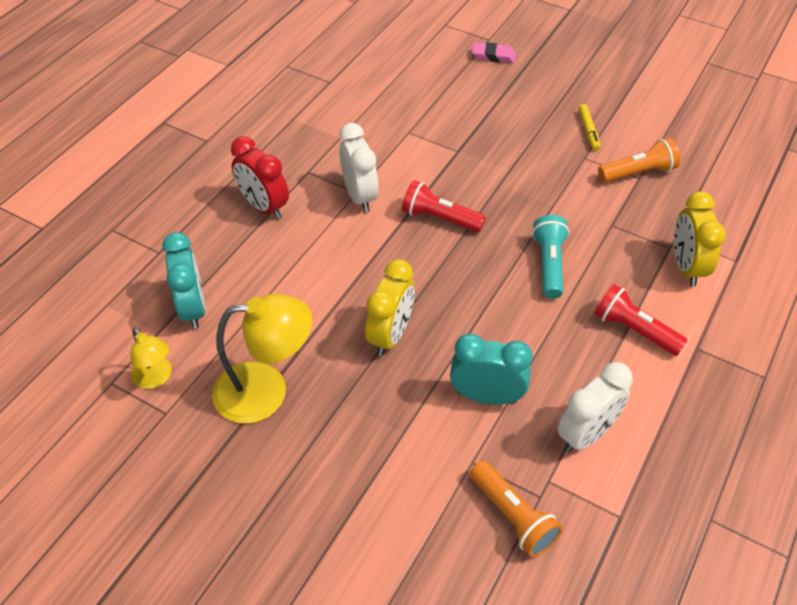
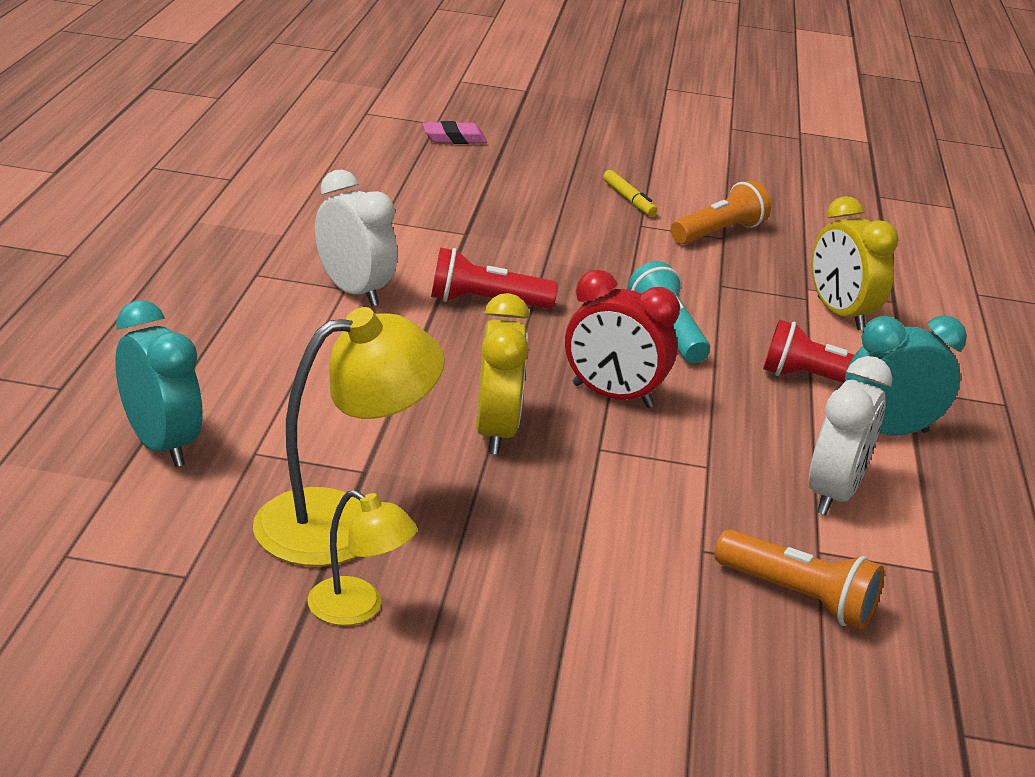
camera: 25 degrees left, 20 degrees down
(156, 378) = (144, 536): yellow lamp -> yellow lamp (358, 608)
(264, 207) = (210, 318): red clock -> red clock (612, 396)
(486, 396) = (675, 476): turquoise clock -> turquoise clock (887, 432)

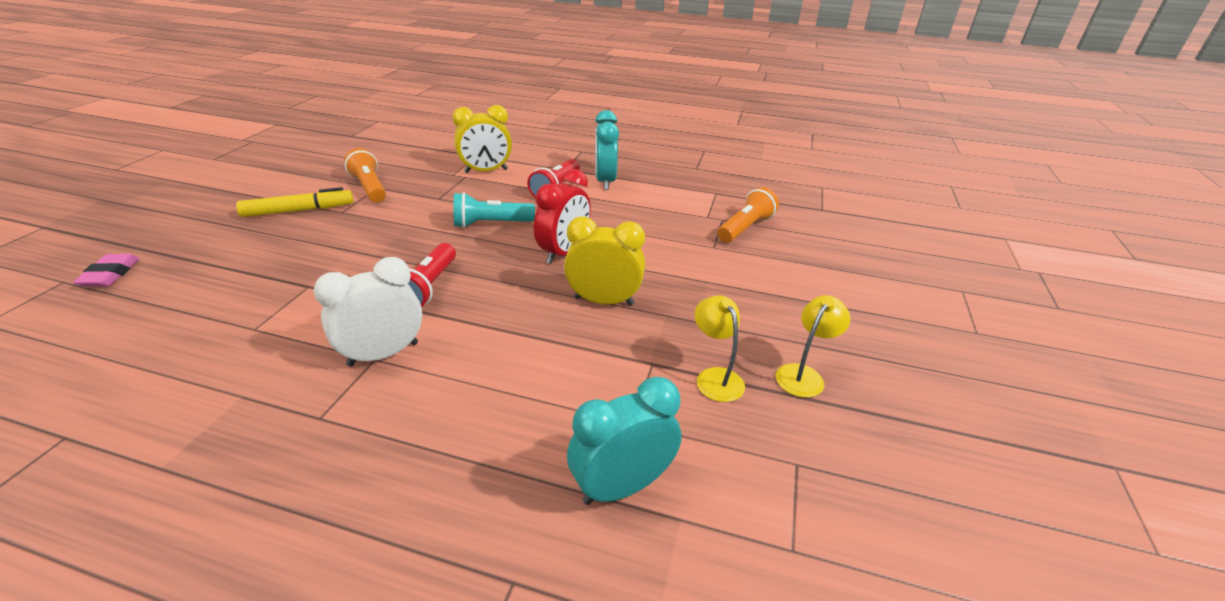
camera: 80 degrees left, 5 degrees up
(342, 522) = (715, 377): yellow lamp -> yellow lamp, size x0.56
(628, 199) = (299, 210): yellow marker -> yellow marker, size x1.58
(833, 494) = (660, 204): white clock -> none

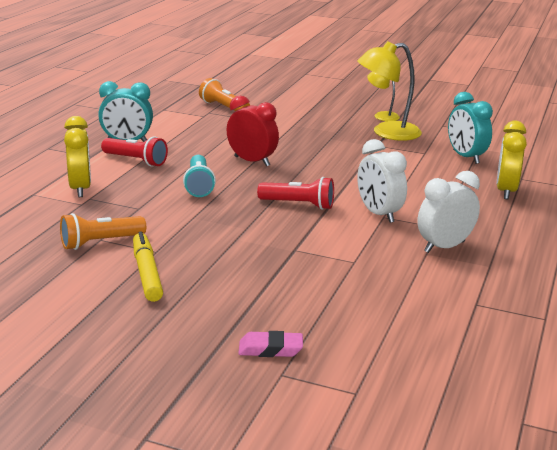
camera: 85 degrees left, 10 degrees down
(250, 417) = (444, 247): none -> white clock
(603, 301) = (316, 153): yellow clock -> yellow clock (506, 191)
(715, 377) = (387, 133): yellow lamp -> yellow lamp, size x1.80

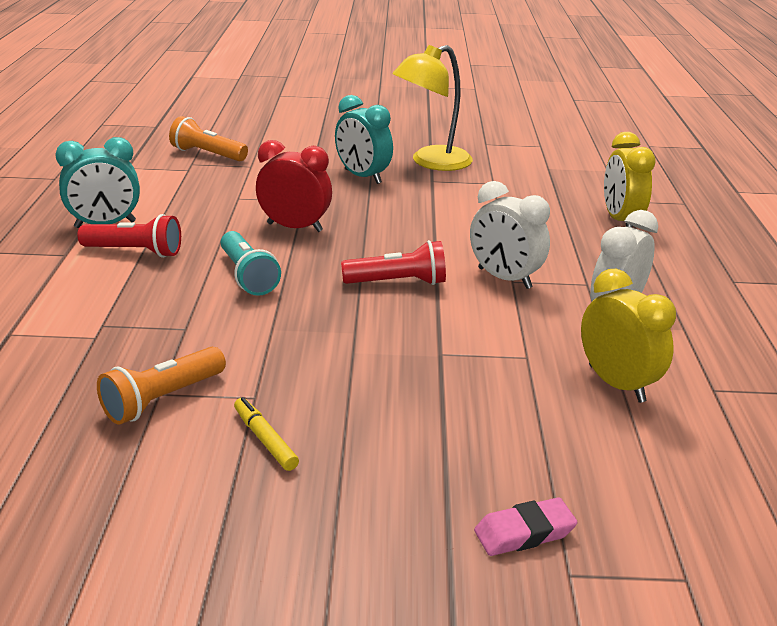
camera: 20 degrees left, 5 degrees up
(80, 189) = (79, 311): yellow clock -> yellow clock (616, 384)
(147, 273) = (265, 439): yellow marker -> yellow marker, size x0.63
(382, 115) = (409, 140): yellow lamp -> none
(465, 157) = (542, 182): turquoise clock -> turquoise clock (362, 176)

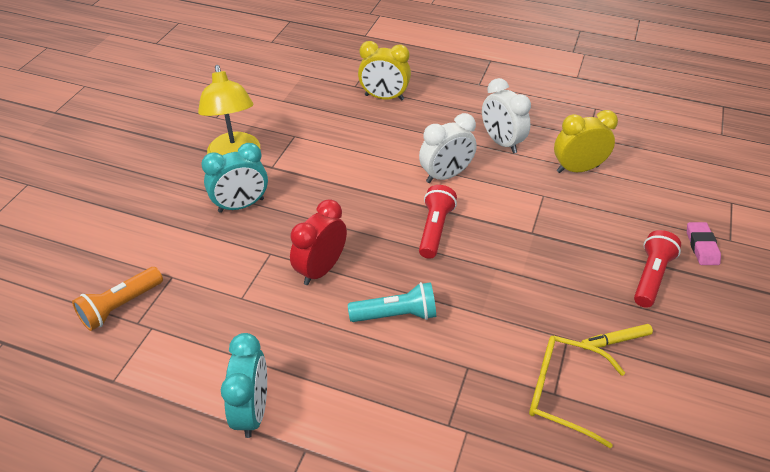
camera: 70 degrees left, 15 degrees up
(135, 252) = (322, 389): red flashlight -> red flashlight (651, 276)
(162, 399) = (563, 392): orange flashlight -> yellow glasses

